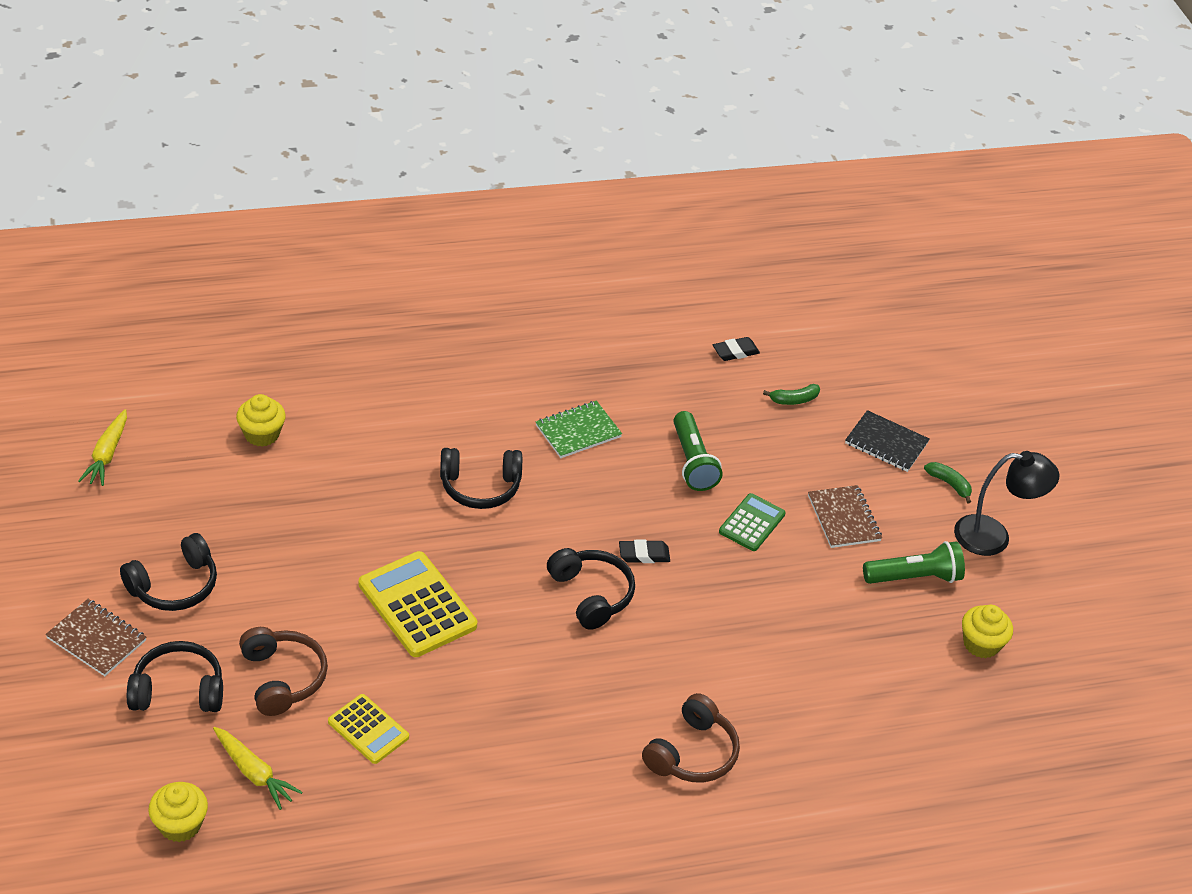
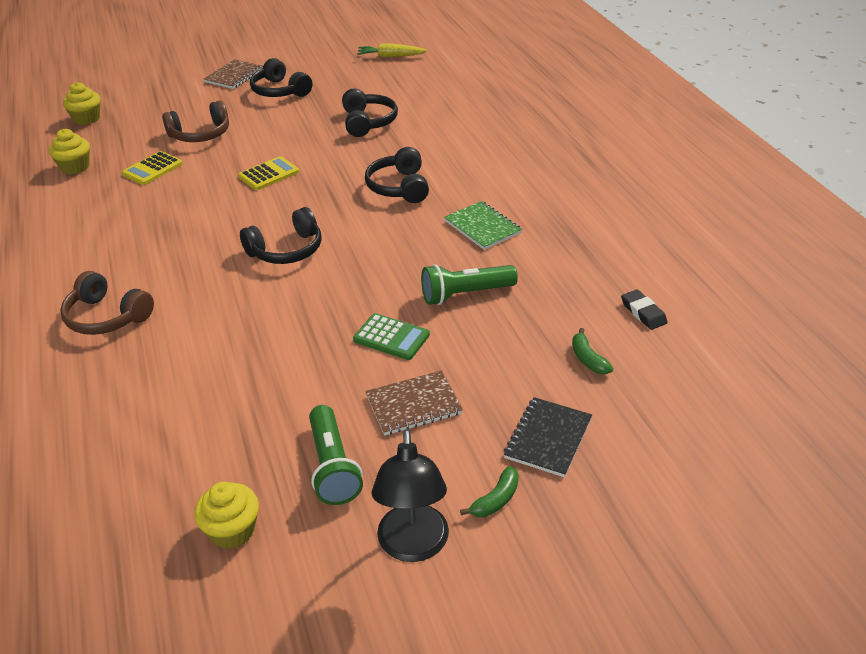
camera: 90 degrees right, 5 degrees down
(178, 690) = (192, 104): black headphones -> black headphones (368, 122)
(254, 773) = (122, 135): yellow carrot -> none
(262, 434) = (427, 99): yellow cupcake -> yellow cupcake (75, 167)
(417, 605) = (269, 174): yellow calculator -> yellow calculator, size x0.60
(644, 554) = (337, 274): black eraser -> none

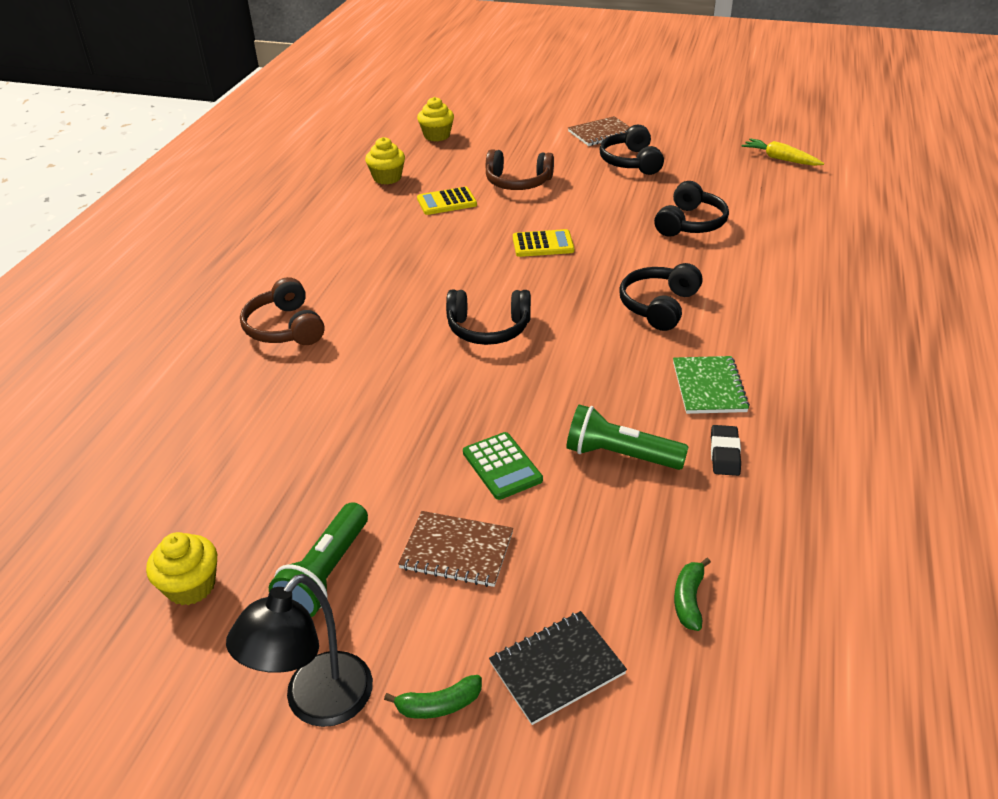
camera: 35 degrees right, 0 degrees up
(643, 313) = (810, 578): black eraser -> black eraser (724, 454)

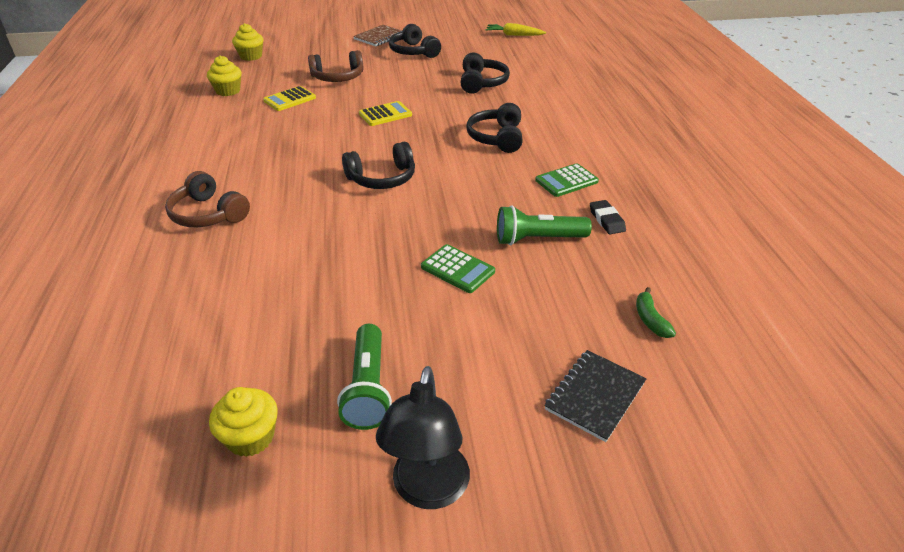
camera: 25 degrees left, 0 degrees up
(438, 705) = (527, 454): green banana -> none
(457, 550) = (464, 338): brown notebook -> none
(709, 387) = (566, 181): green notebook -> green calculator

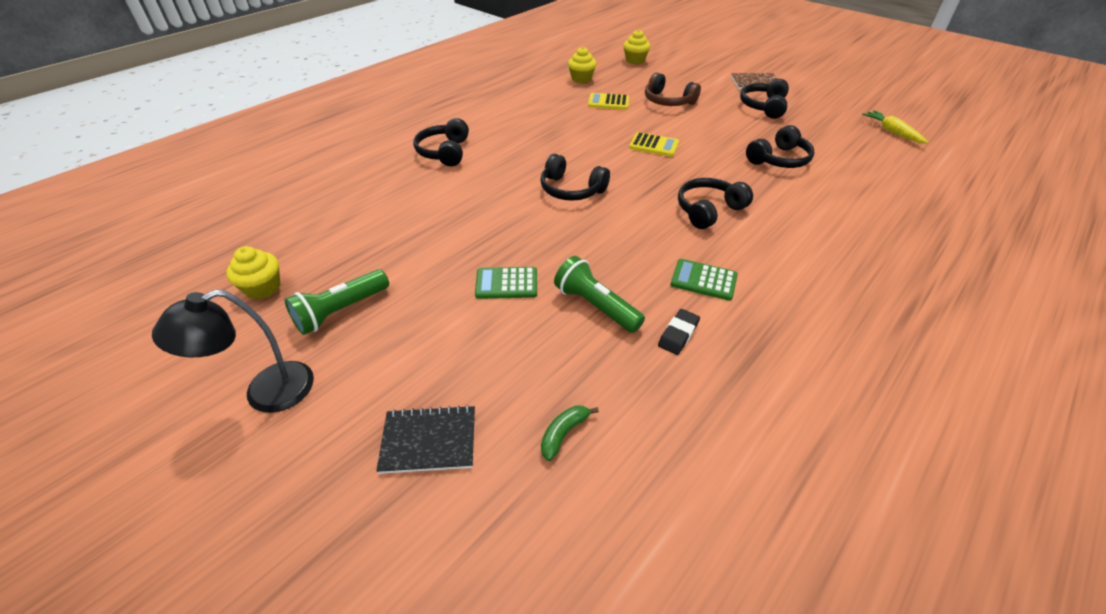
camera: 50 degrees right, 5 degrees up
(208, 214) = (444, 152): brown headphones -> black headphones
(457, 269) = (506, 283): green calculator -> green calculator turned 90 degrees clockwise

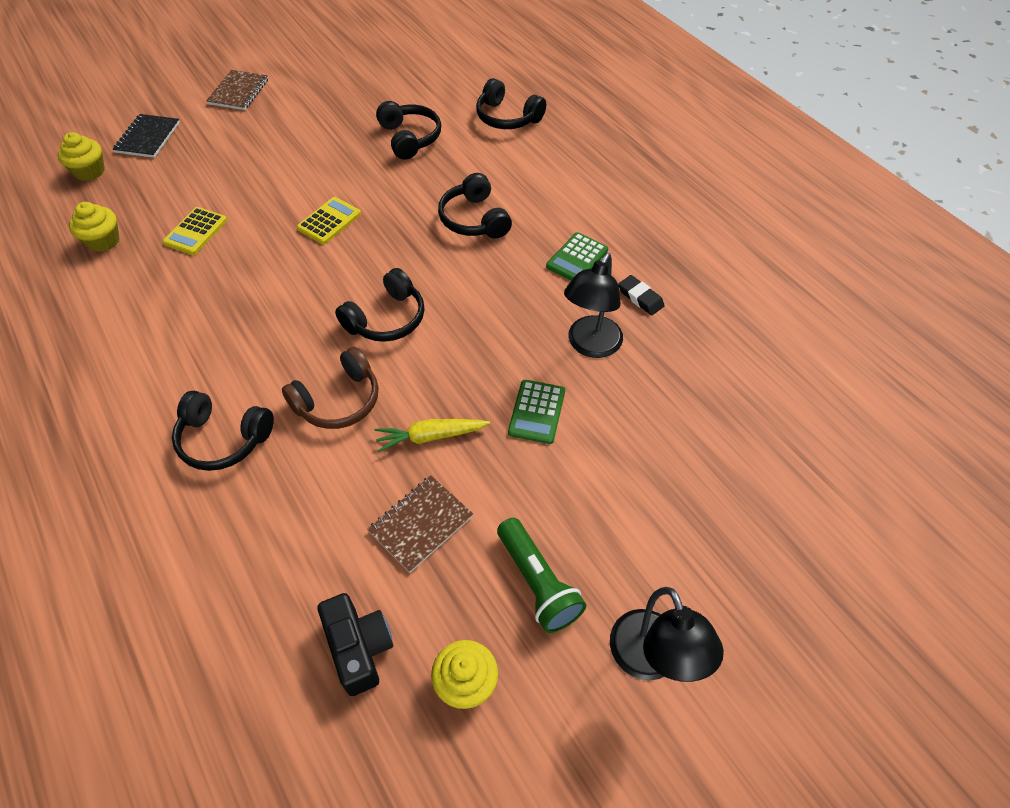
camera: 75 degrees left, 10 degrees up
(294, 236) = (359, 648): none -> black camera
(389, 242) = (421, 524): none -> brown notebook
(429, 441) = (731, 505): black notebook -> black notebook (148, 137)
(564, 433) = (734, 404): green banana -> none
(595, 306) = (590, 346): green flashlight -> black lamp
(668, 101) = (232, 177): brown headphones -> brown headphones (338, 400)
(764, 107) = (298, 107): black headphones -> black headphones (507, 117)
(892, 132) = (401, 47): yellow carrot -> yellow carrot (431, 436)

